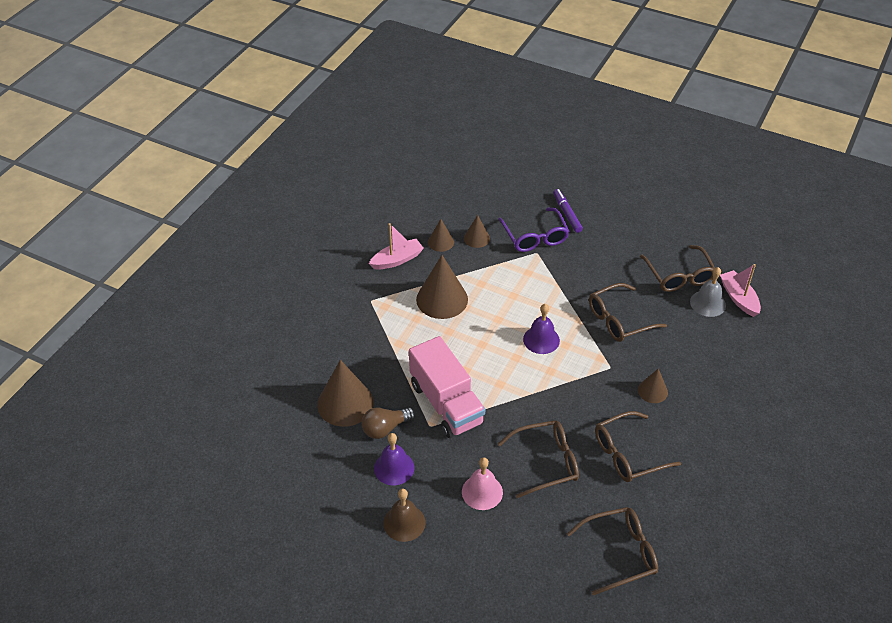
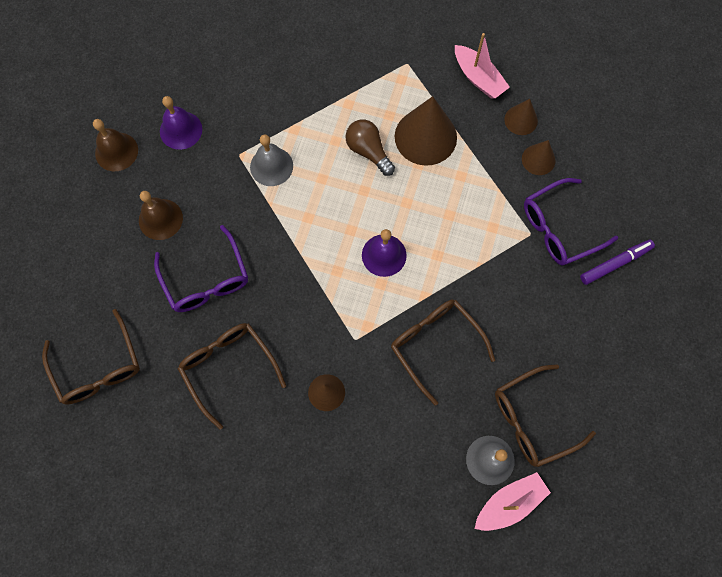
camera: 80 degrees right, 25 degrees up
(345, 403) = (257, 69): brown cone -> none
(385, 428) = (229, 112): brown light bulb -> brown light bulb (368, 151)
(446, 403) = (271, 166): pink truck -> grey bell
(482, 492) = (160, 219): pink bell -> brown bell
(546, 462) = (206, 280): brown glasses -> purple glasses

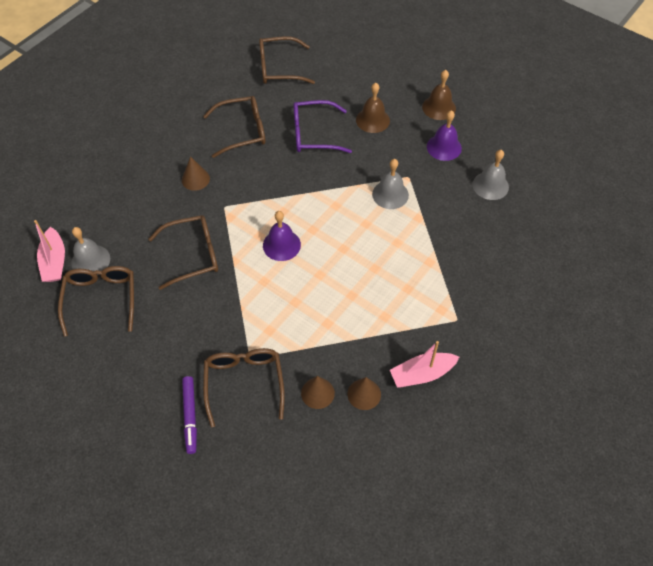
camera: 110 degrees right, 15 degrees down
(223, 71) = (490, 185): none -> grey bell
(368, 151) = (378, 262): brown light bulb -> none
(425, 137) = (376, 309): brown cone -> none
(559, 228) = (244, 383): purple glasses -> brown glasses

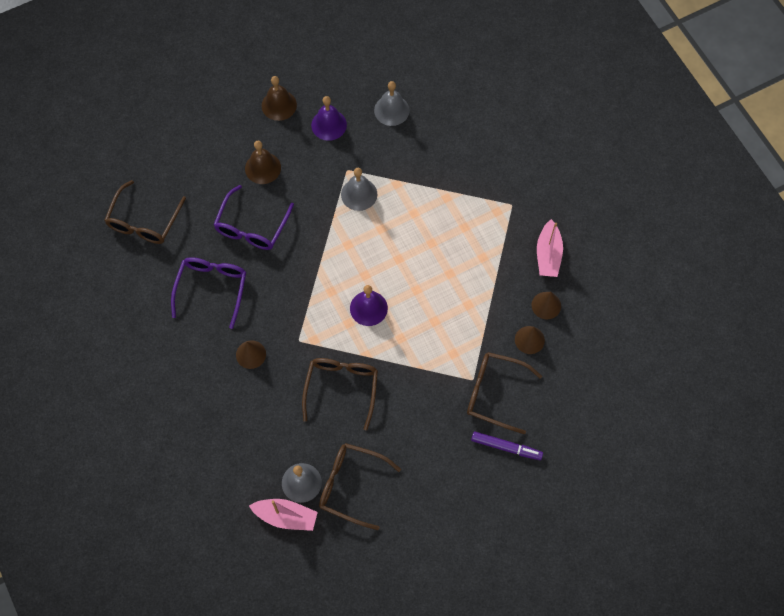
camera: 65 degrees left, 10 degrees up
(243, 131) = (212, 288): brown glasses -> purple glasses

